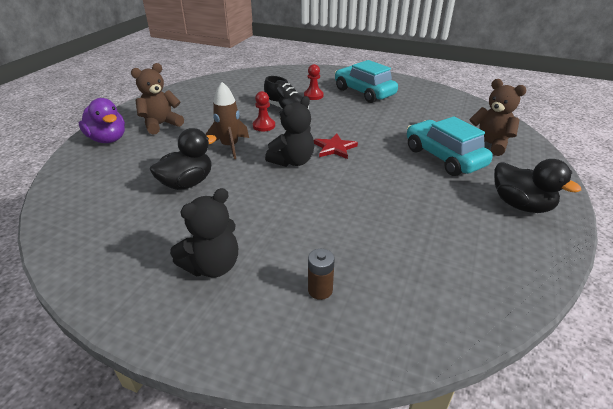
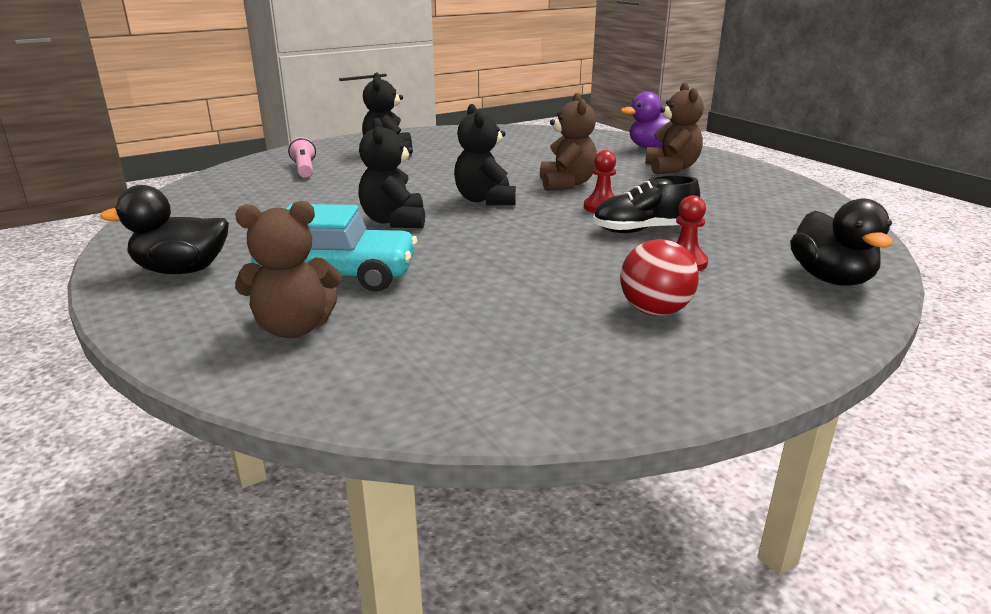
camera: 125 degrees right, 10 degrees down
(187, 183) = (515, 161): black duck -> black duck (831, 279)
(230, 146) = (566, 184): brown rocket -> brown teddy bear
(320, 290) = (304, 169): brown battery -> pink flashlight
(334, 148) = (479, 225): red star -> none
(364, 92) = (655, 311): turquoise car -> red ball
(365, 175) = (394, 221): none -> black teddy bear

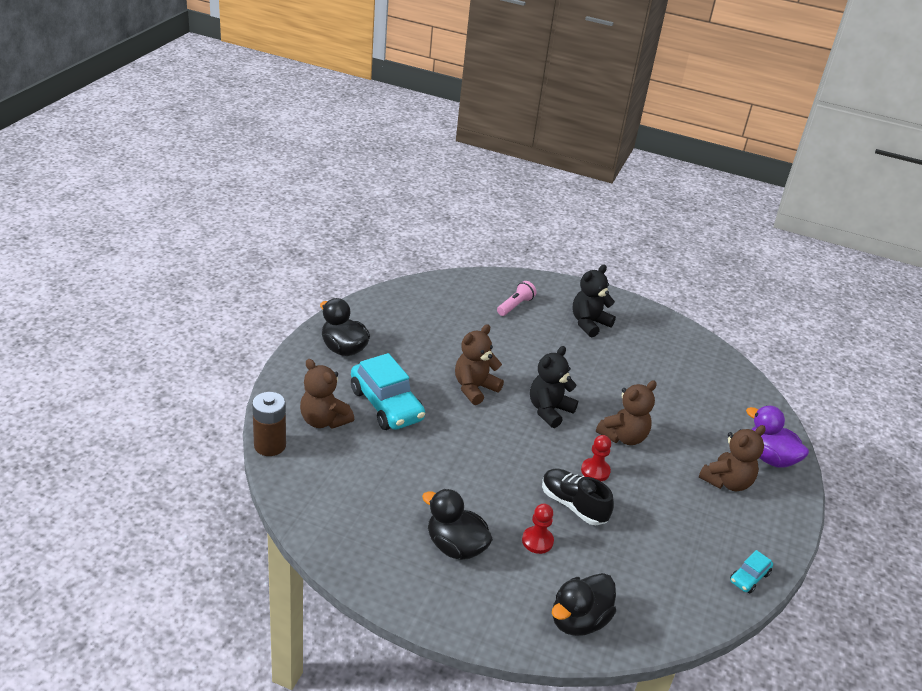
camera: 50 degrees right, 10 degrees up
(273, 394) = (270, 445): none -> brown battery
(394, 221) = (474, 388): black teddy bear -> brown teddy bear
(655, 311) = (455, 546): red ball -> black duck
(804, 194) = (749, 577): none -> turquoise car

